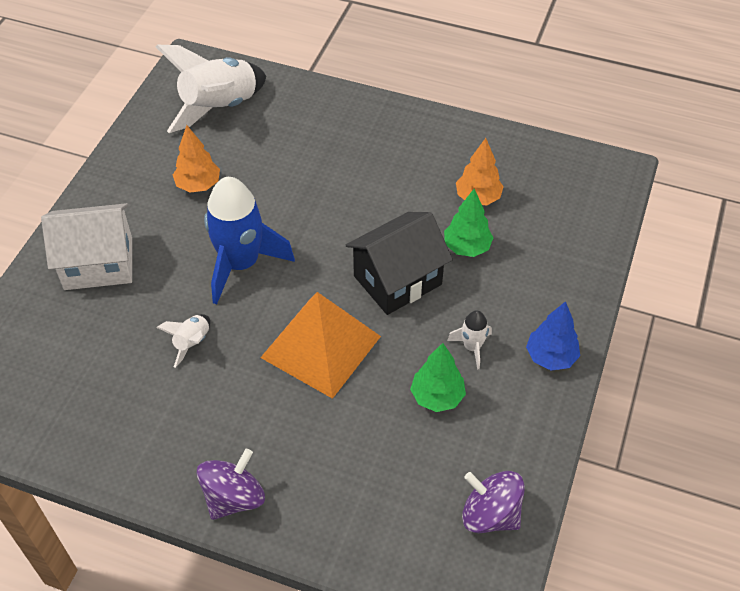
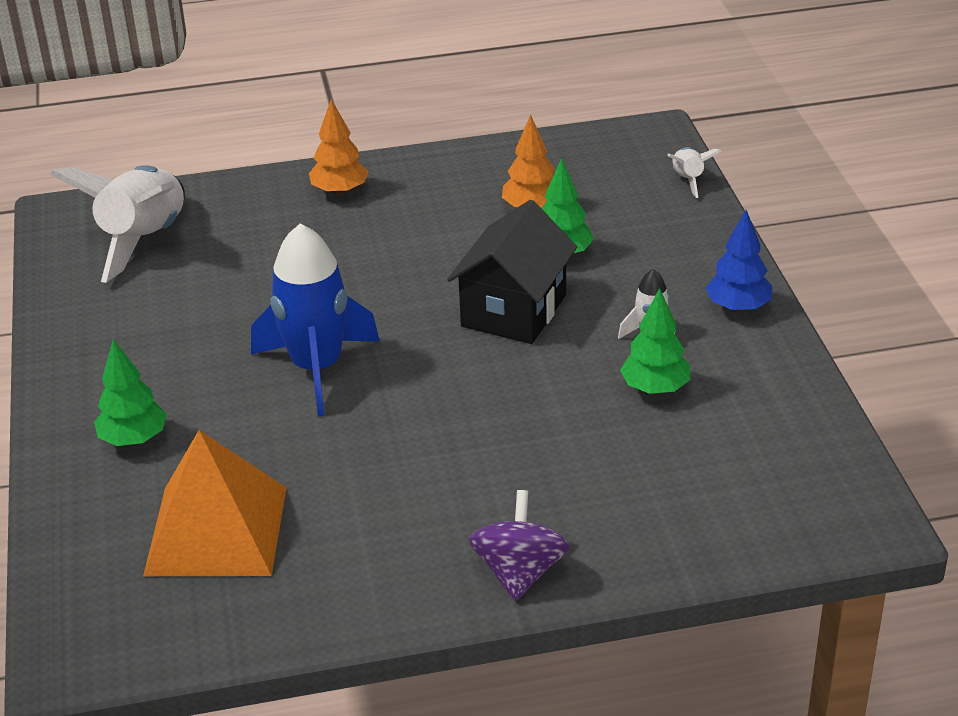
camera: 30 degrees left, 15 degrees down
(98, 263) = (134, 439): white house -> green tree
(192, 343) = (330, 461): white rocket -> white rocket (688, 180)
(198, 185) = (190, 319): orange tree -> orange tree (340, 191)
(321, 347) = (485, 401): orange pyramid -> orange pyramid (217, 530)
(490, 514) = (805, 458): purple spinning top -> none

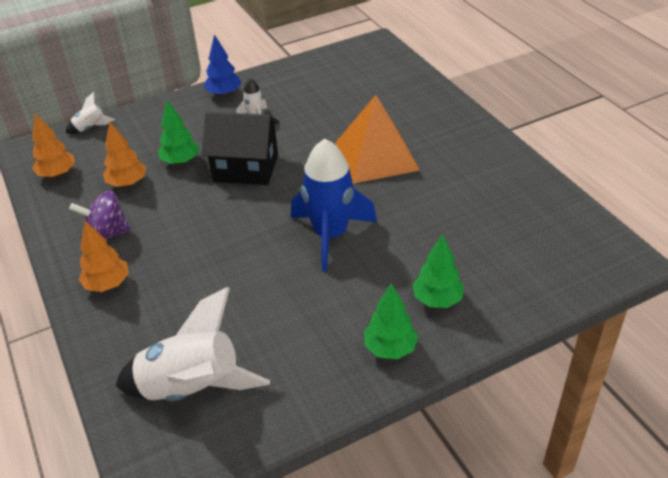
camera: 105 degrees left, 5 degrees up
(217, 530) = (495, 233): orange pyramid -> orange pyramid (376, 156)
(519, 572) = (461, 124): purple spinning top -> purple spinning top (106, 234)
(582, 155) = (57, 174): none -> orange tree
(655, 389) = (304, 108): green tree -> green tree (390, 348)

